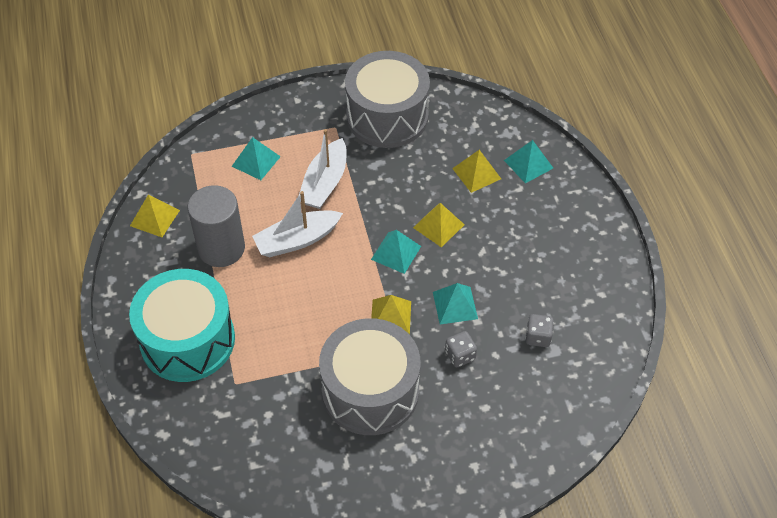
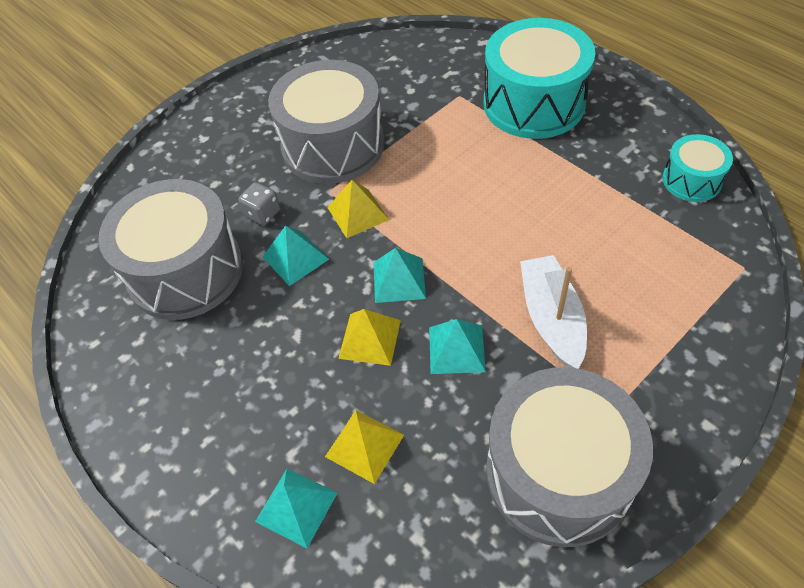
camera: 155 degrees right, 0 degrees up
(154, 218) = (691, 180): yellow pyramid -> turquoise drum
(221, 248) = (590, 187): grey cylinder -> none
(256, 161) = (661, 301): turquoise pyramid -> turquoise pyramid (456, 349)
(297, 240) = (520, 236): white boat -> none
(538, 337) = (186, 271): grey dice -> grey drum

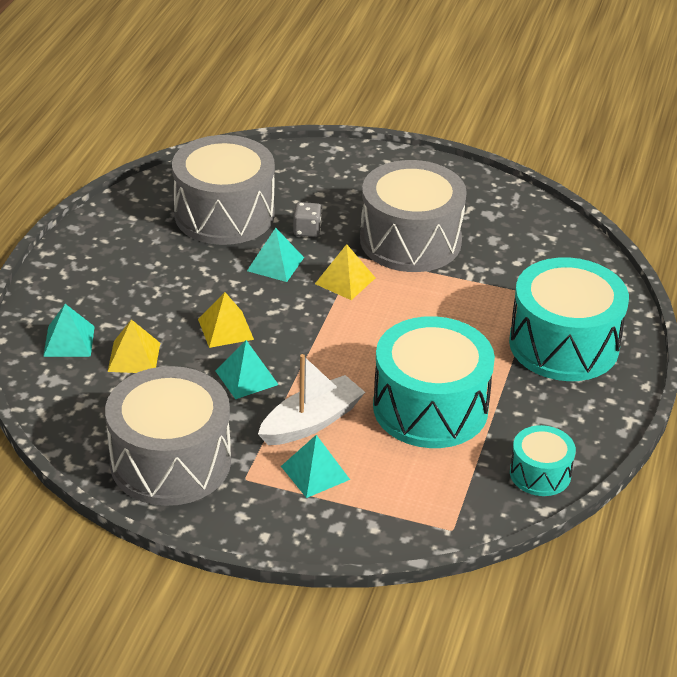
camera: 55 degrees right, 15 degrees down
(399, 280) = (292, 326): turquoise pyramid -> turquoise pyramid (315, 472)
(573, 220) = (430, 408): none -> turquoise drum

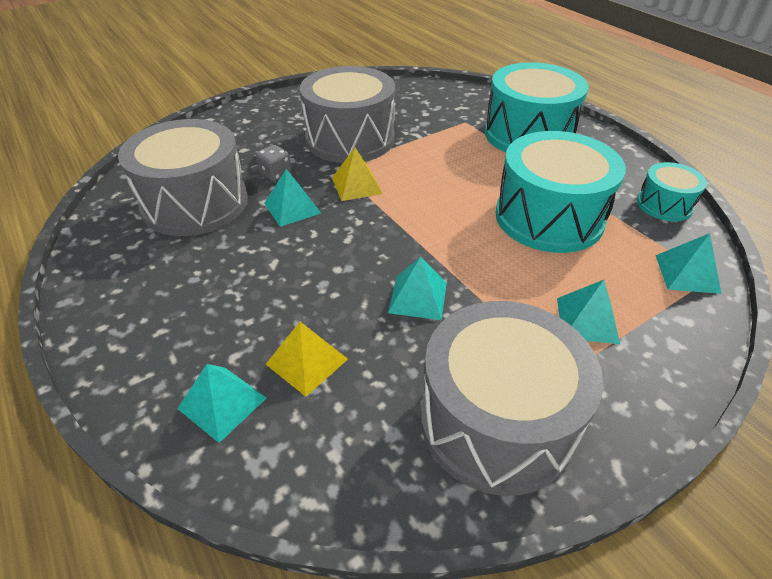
camera: 50 degrees left, 5 degrees up
(226, 329) = (339, 276): yellow pyramid -> none
(311, 422) = (514, 288): white boat -> none
(440, 513) = (687, 273): none -> turquoise pyramid

